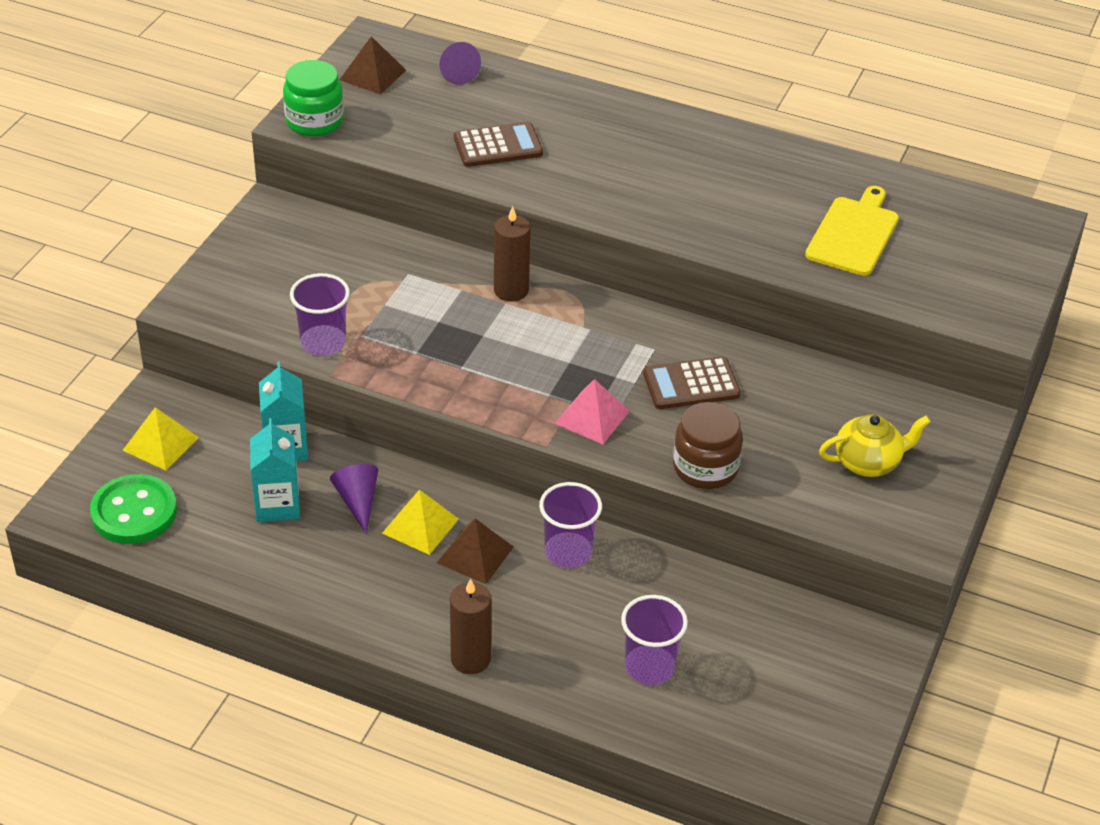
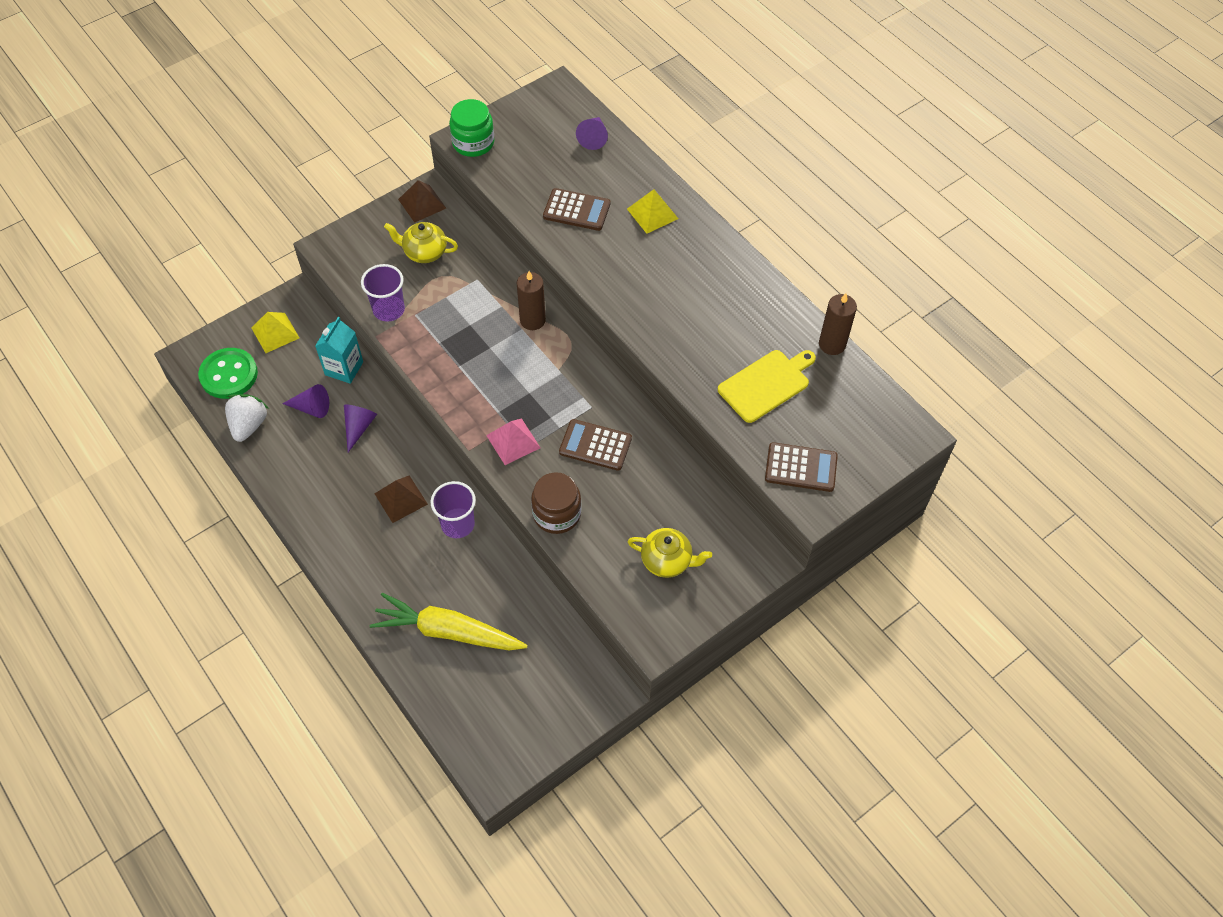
camera: 30 degrees right, 15 degrees up
(208, 556) = (249, 425): none -> white strawberry
(277, 505) = (311, 408): turquoise carton -> purple cone
(318, 269) = (424, 252): none -> yellow teapot
(372, 75) = (537, 119): brown pyramid -> brown pyramid (422, 203)
(420, 526) = (383, 462): yellow pyramid -> yellow pyramid (652, 213)
(470, 659) = (346, 571): brown candle -> brown candle (832, 344)
(649, 667) = (447, 631): purple cup -> yellow carrot
(957, 295) = (801, 468): none -> brown calculator

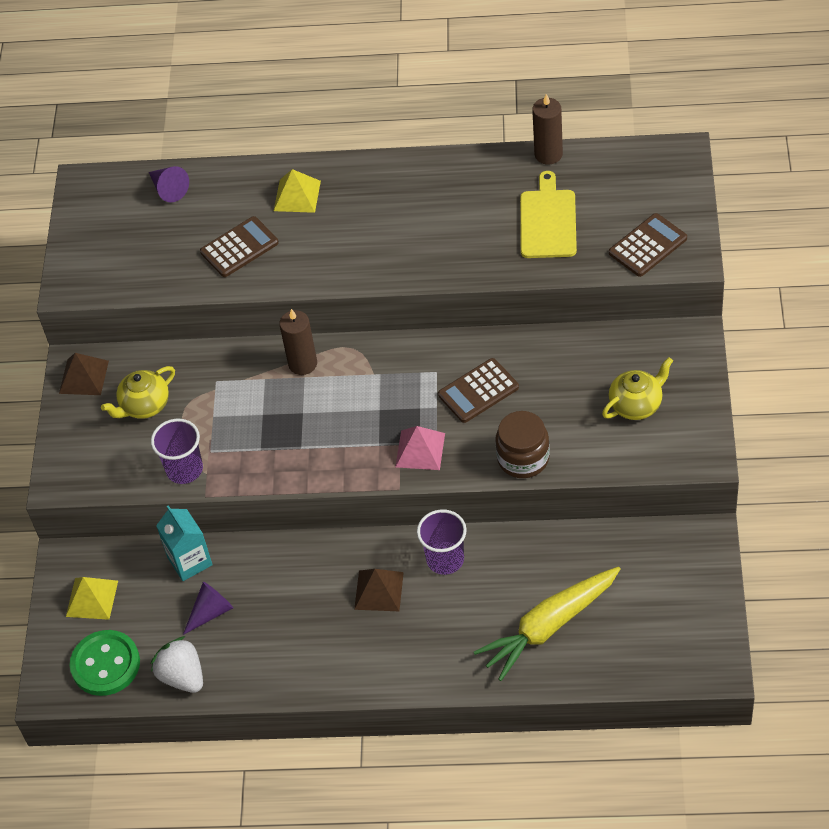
camera: 45 degrees left, 5 degrees down
(358, 427) = (269, 584): purple cone -> none
(473, 143) = (82, 282): green jar -> none

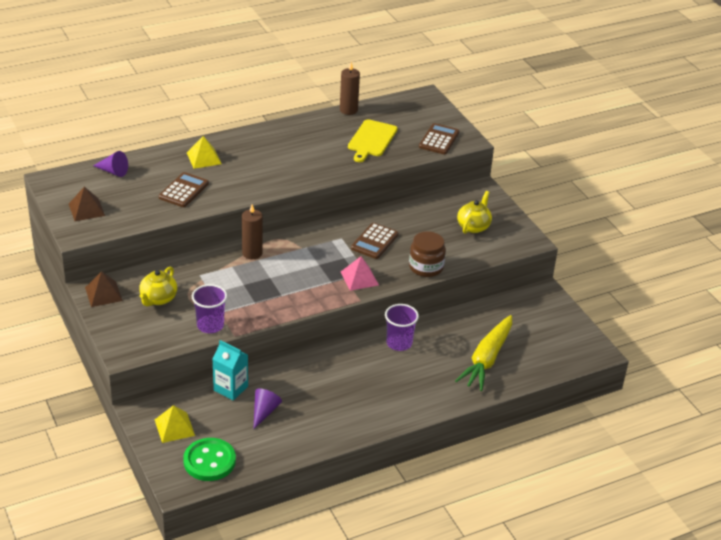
camera: 35 degrees left, 15 degrees down
(182, 676) = (269, 452): white strawberry -> none
(378, 590) = (368, 370): brown pyramid -> brown pyramid (86, 209)
(548, 221) = (371, 140): yellow cutting board -> yellow cutting board turned 135 degrees counterclockwise

